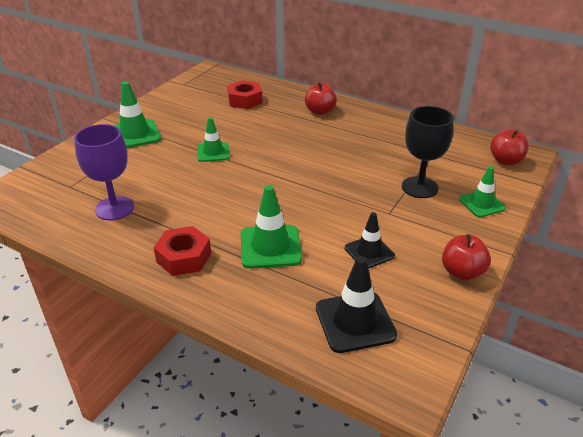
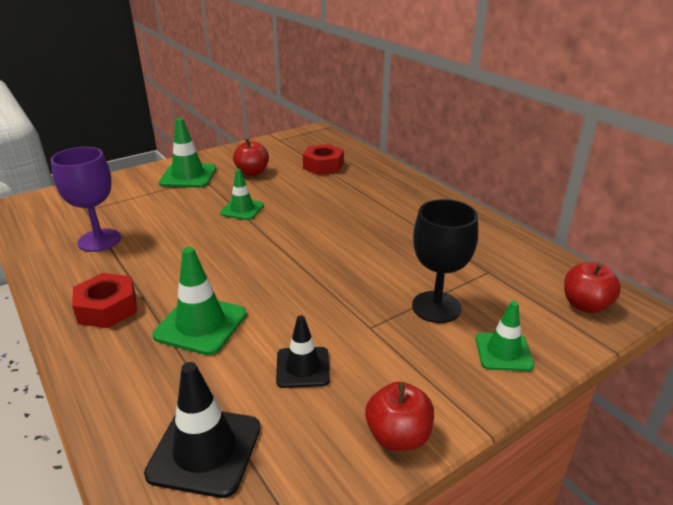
camera: 25 degrees right, 5 degrees down
(320, 111) = (392, 193): red apple -> red apple (252, 172)

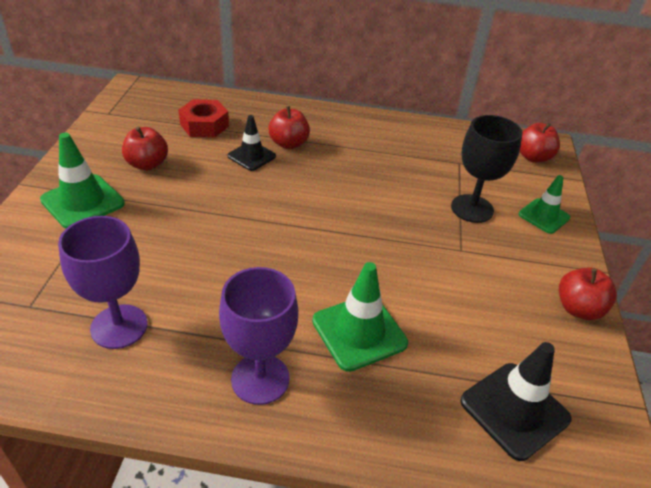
camera: 50 degrees left, 10 degrees up
(107, 308) = (260, 379): red nut -> purple goblet
(242, 209) = (207, 209): green traffic cone -> none
(303, 367) = (472, 308): black traffic cone -> black traffic cone (251, 156)
(361, 198) = (288, 144): none -> red apple

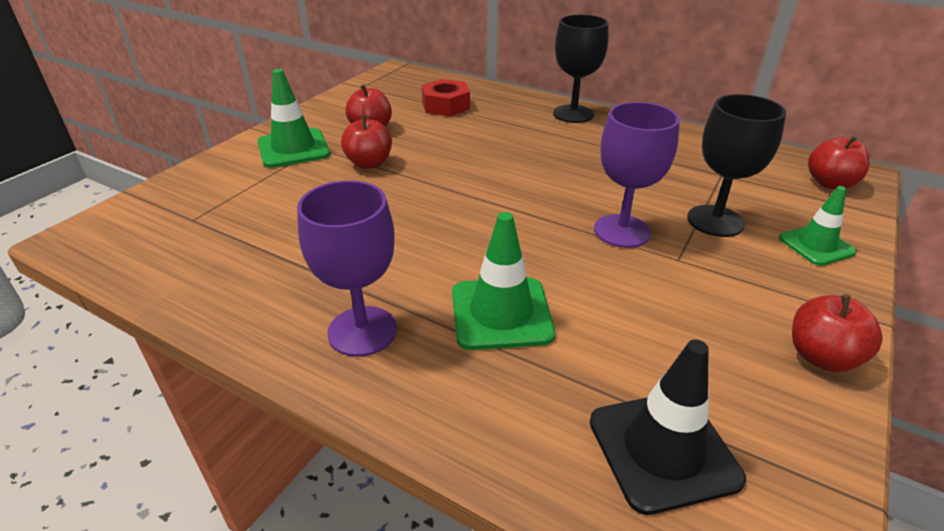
camera: 25 degrees right, 5 degrees down
(119, 326) = (256, 252): purple goblet -> purple goblet (622, 231)
(251, 156) = (477, 136): black traffic cone -> none
(288, 144) = (523, 131): red apple -> red apple (369, 163)
(321, 118) = (573, 114): none -> black goblet

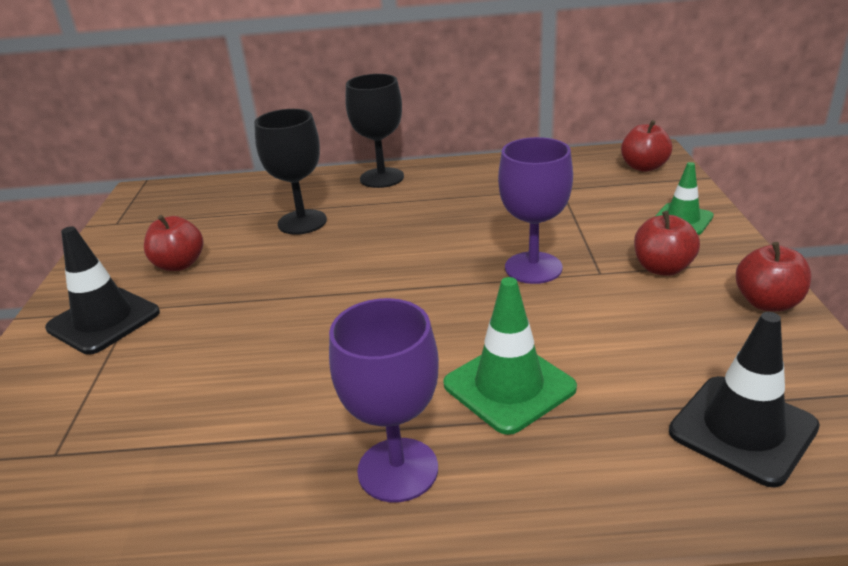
camera: 30 degrees left, 5 degrees down
(293, 148) = (104, 320): green traffic cone -> black traffic cone
(369, 163) = (218, 301): red apple -> red apple (662, 268)
(446, 106) = (241, 212): red nut -> none
(715, 221) = (595, 229): black goblet -> black goblet (302, 222)

